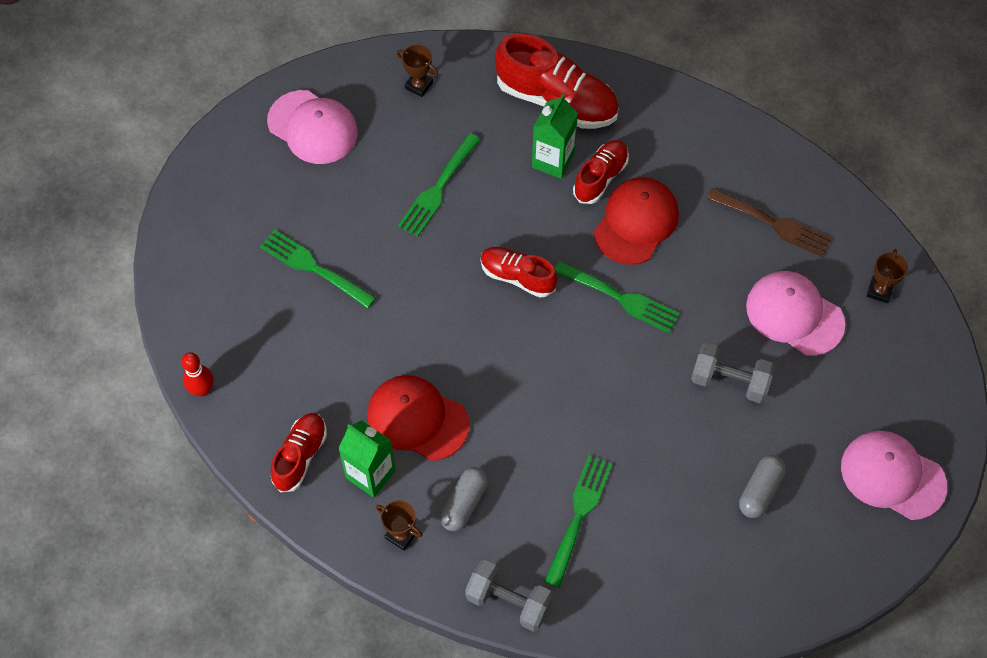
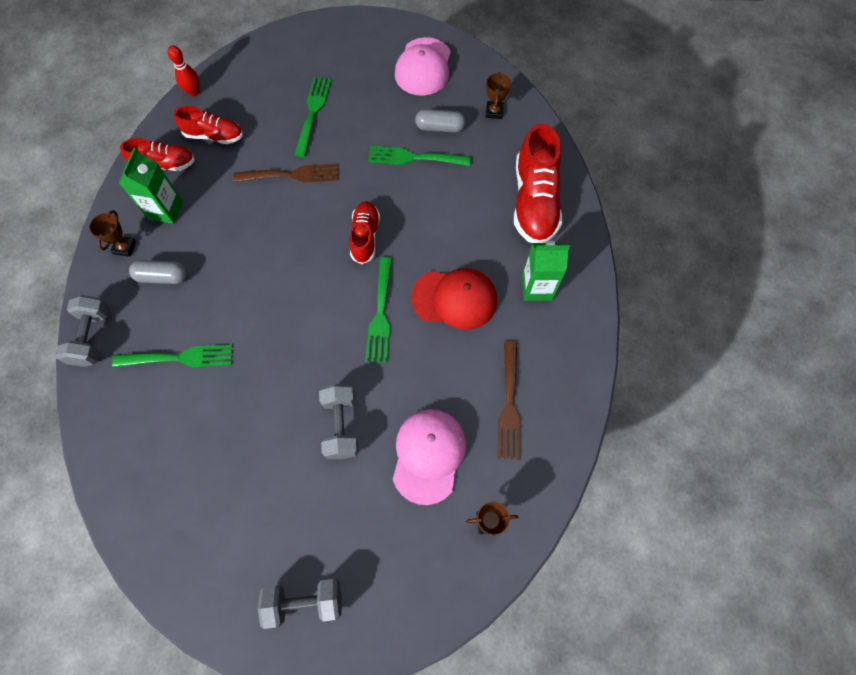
camera: 65 degrees right, 5 degrees up
(393, 321) = (291, 175): none -> brown fork
(417, 419) = (220, 220): red cap -> none
(553, 160) = (479, 220): green carton -> green carton (537, 287)
(600, 177) = (482, 258): red shoe -> red shoe (214, 136)
(760, 491) = (248, 489): grey capsule -> grey capsule (440, 127)
(892, 476) = (305, 601): pink cap -> grey dumbbell

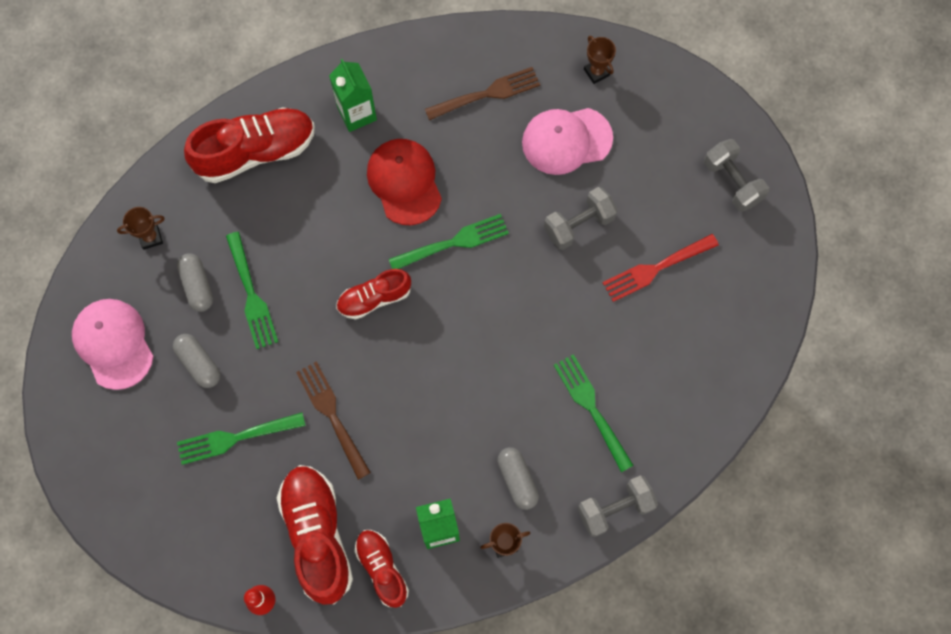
camera: 115 degrees left, 5 degrees up
(214, 136) = (317, 535): red shoe -> red shoe, size x1.69
(263, 475) = (656, 268): none -> red fork
(380, 109) = (199, 363): none -> grey capsule
(423, 67) = (113, 344): pink cap -> pink cap turned 105 degrees counterclockwise

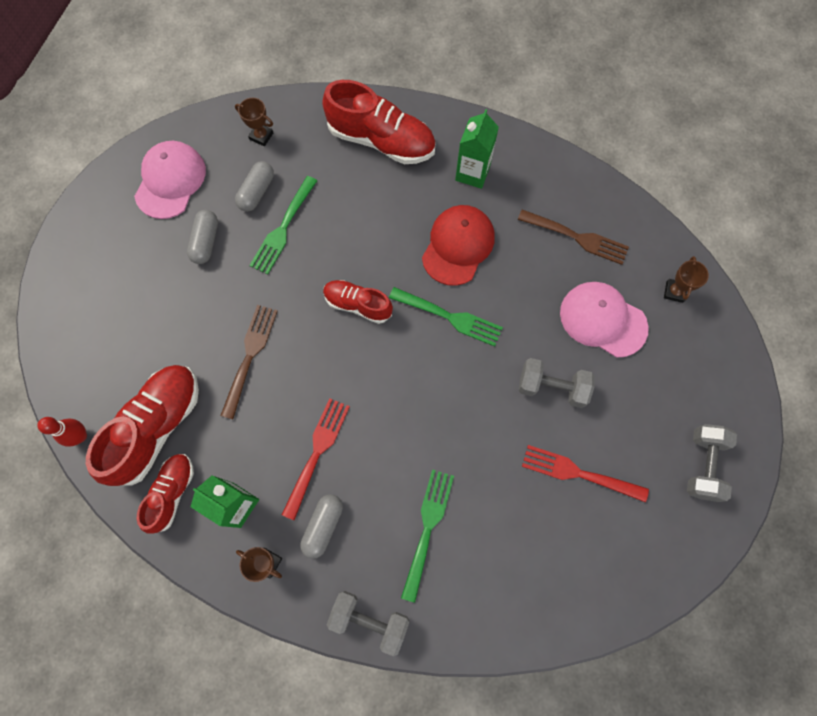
camera: 45 degrees right, 0 degrees up
(235, 438) = (177, 311): green fork -> none
(459, 434) = (317, 452): none -> red fork

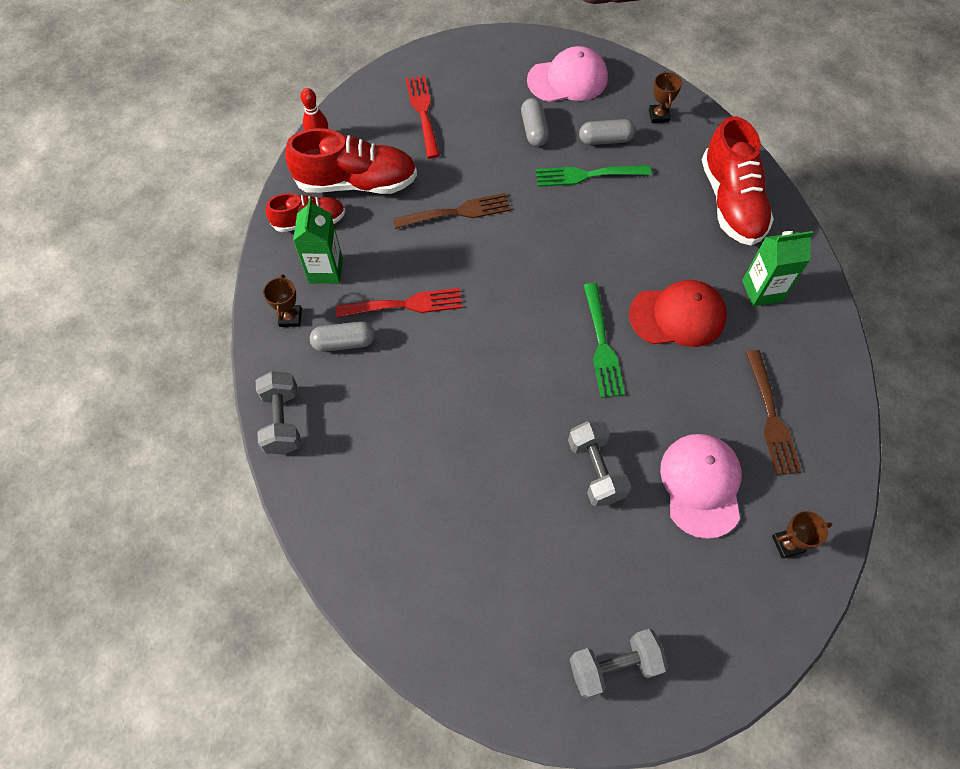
camera: 60 degrees right, 10 degrees down
(206, 241) = (534, 130): grey capsule -> grey capsule turned 75 degrees counterclockwise
(358, 304) = (559, 266): red shoe -> none
(427, 528) = (390, 427): green fork -> none
(578, 473) = (524, 538): red fork -> red fork (423, 113)

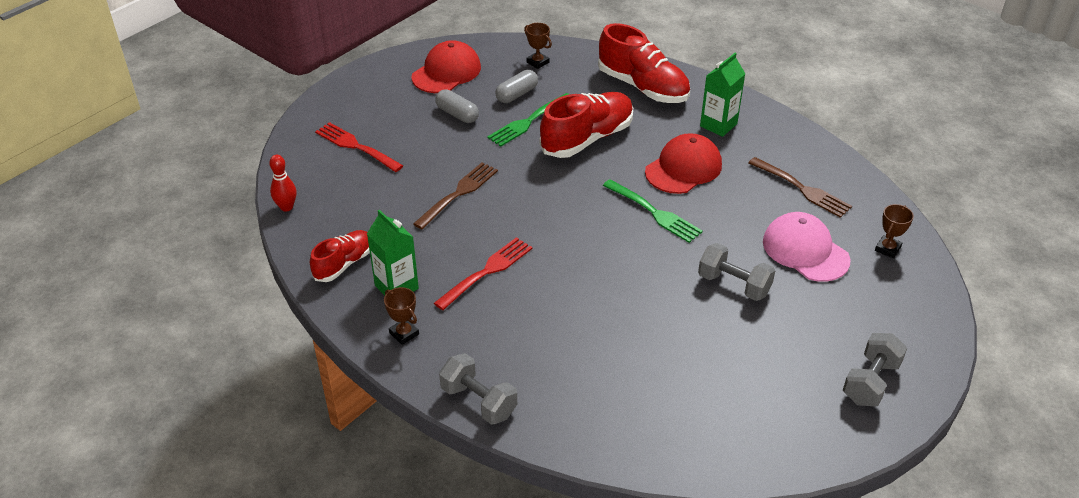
camera: 40 degrees left, 20 degrees down
(344, 342) = (468, 323): grey capsule -> none
(356, 183) = (354, 218): red shoe -> red shoe (587, 138)
(567, 80) = (446, 72): pink cap -> red cap

